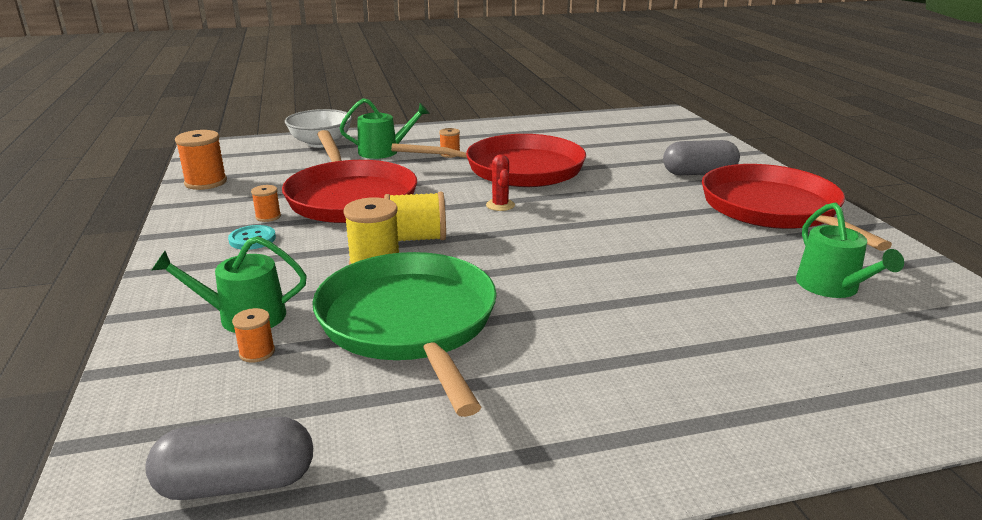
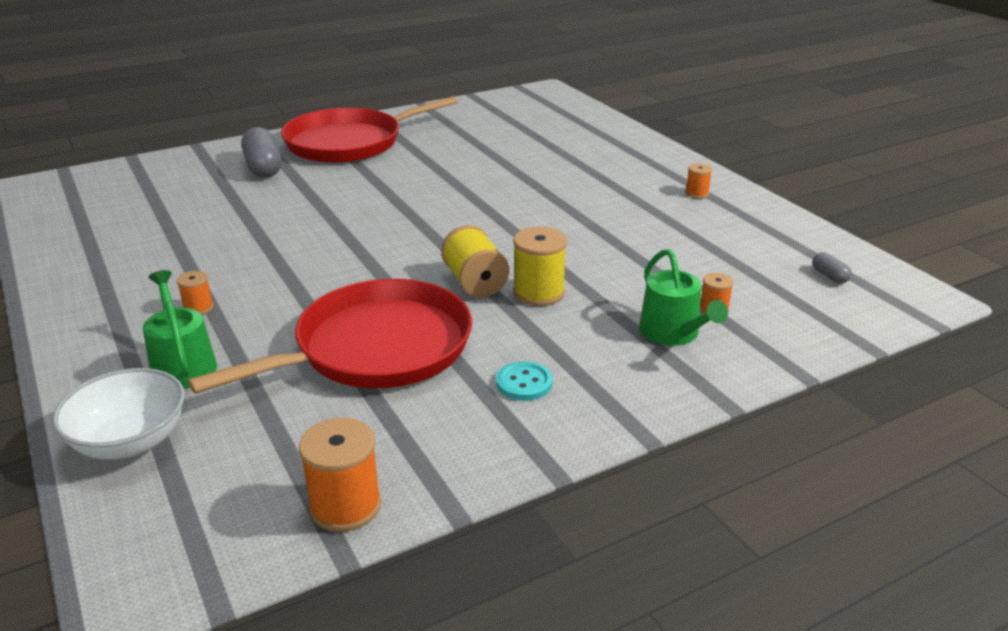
camera: 105 degrees left, 5 degrees up
(237, 483) = (829, 276): grey capsule -> grey capsule, size x0.47
(268, 217) = (457, 393): orange spool -> orange spool (697, 193)
(409, 323) = (625, 257): green pan -> none
(500, 205) = (374, 252): red cactus -> none
(517, 169) = (257, 256): red pan -> none
(832, 287) = (480, 132): green watering can -> none

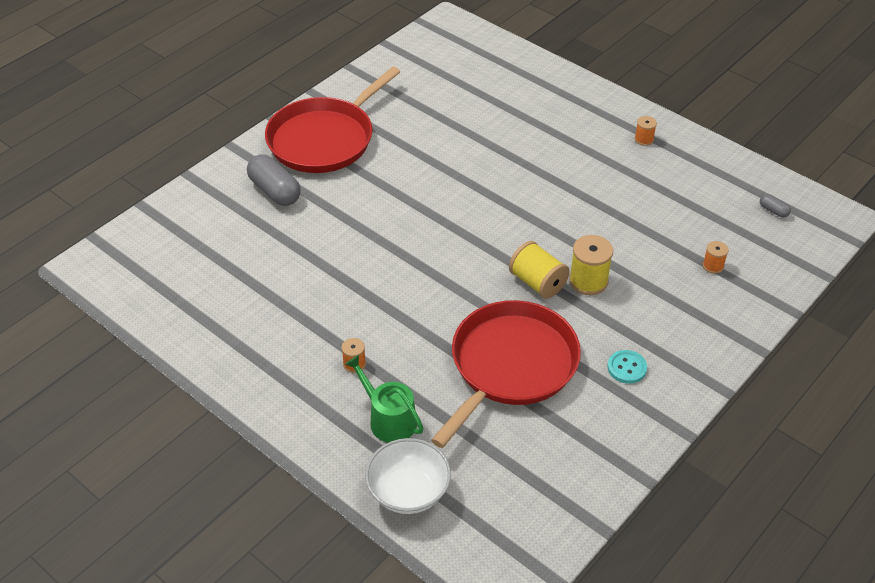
camera: 20 degrees left, 15 degrees up
(345, 506) = (579, 495): orange spool -> none
(673, 333) = (697, 295): green watering can -> none

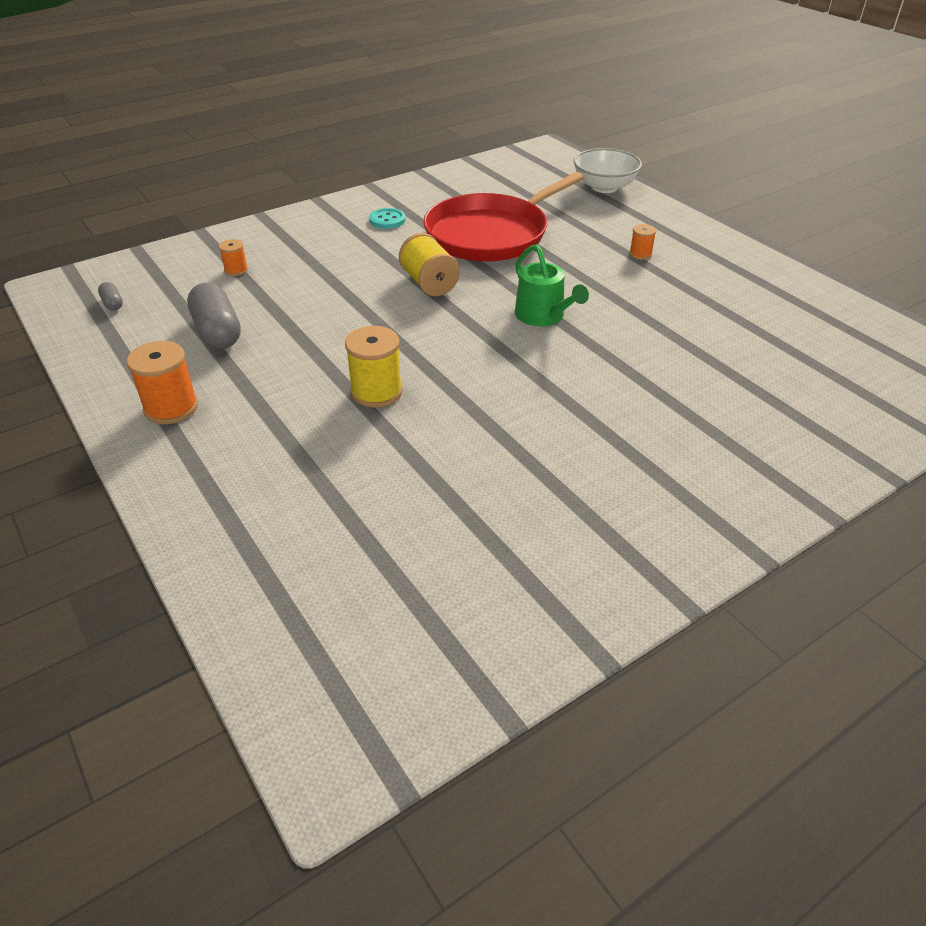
camera: 165 degrees left, 5 degrees down
(275, 191) = (742, 428): grey capsule -> grey capsule (217, 332)
(325, 139) = (664, 498): red pan -> none
(388, 419) = (613, 220): green watering can -> green watering can (543, 316)
(588, 281) = (375, 277): yellow spool -> yellow spool (376, 392)
(644, 139) = (171, 408): orange spool -> orange spool, size x1.81

